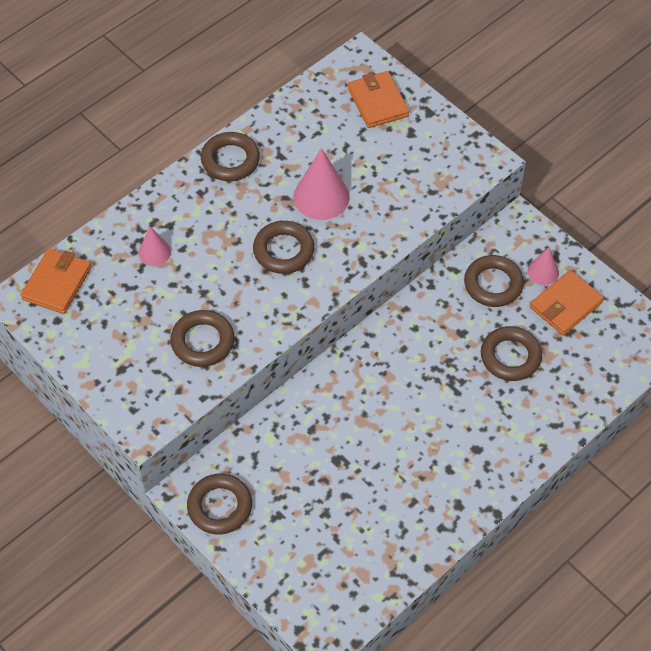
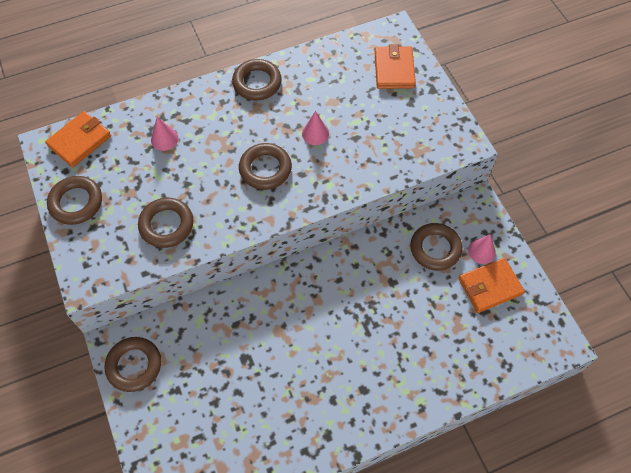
camera: 20 degrees right, 5 degrees up
(321, 197) = (315, 133): pink cone -> pink cone, size x0.57
(510, 356) = (425, 316): brown ring -> brown ring (76, 203)

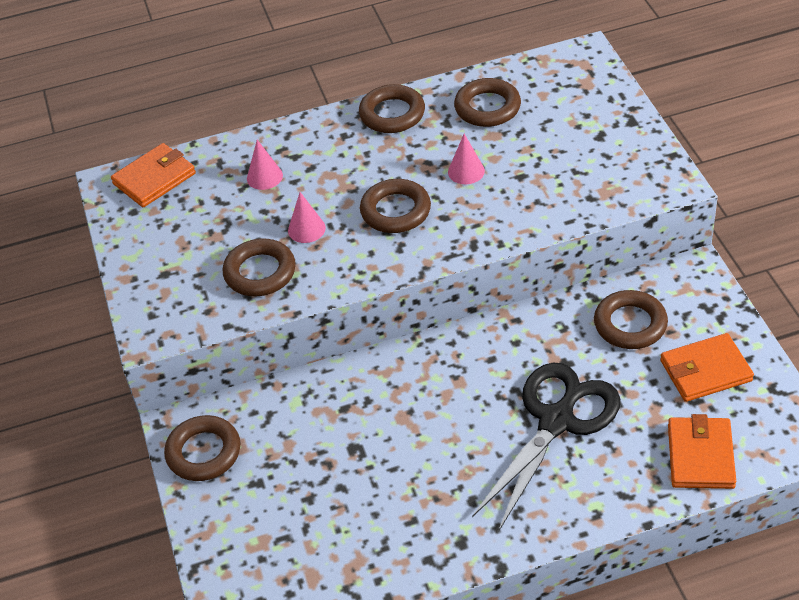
camera: 10 degrees right, 15 degrees down
(76, 203) = (144, 246): brown ring -> brown ring (487, 107)
(388, 331) = (556, 421): none -> black scissors
(394, 70) = (580, 98): orange wallet -> orange wallet (700, 456)
(481, 251) = (696, 328): pink cone -> pink cone (306, 229)

